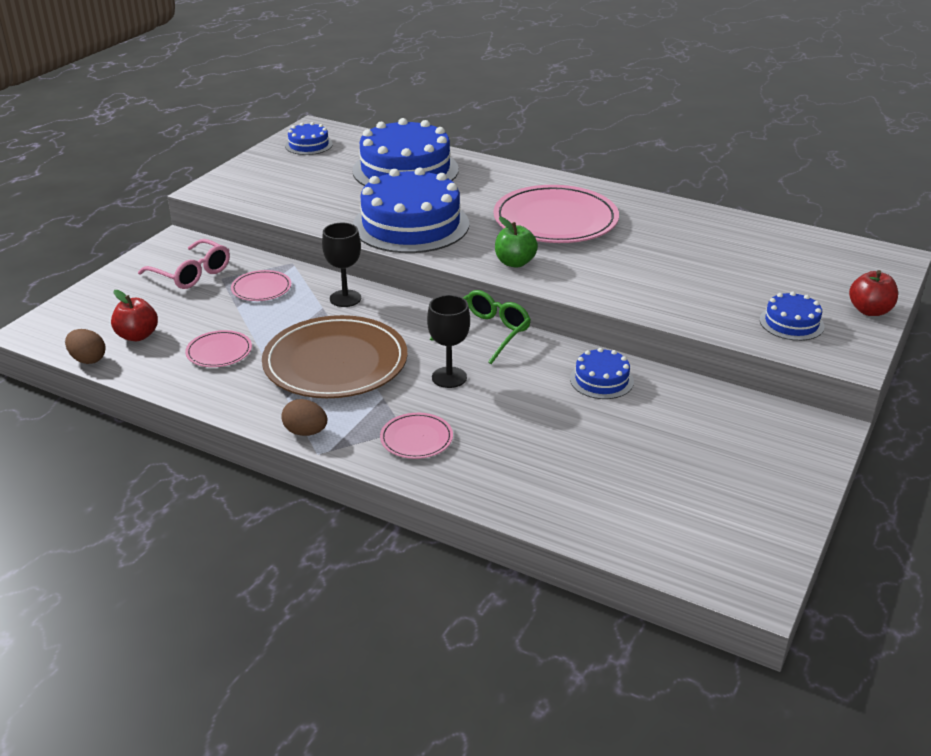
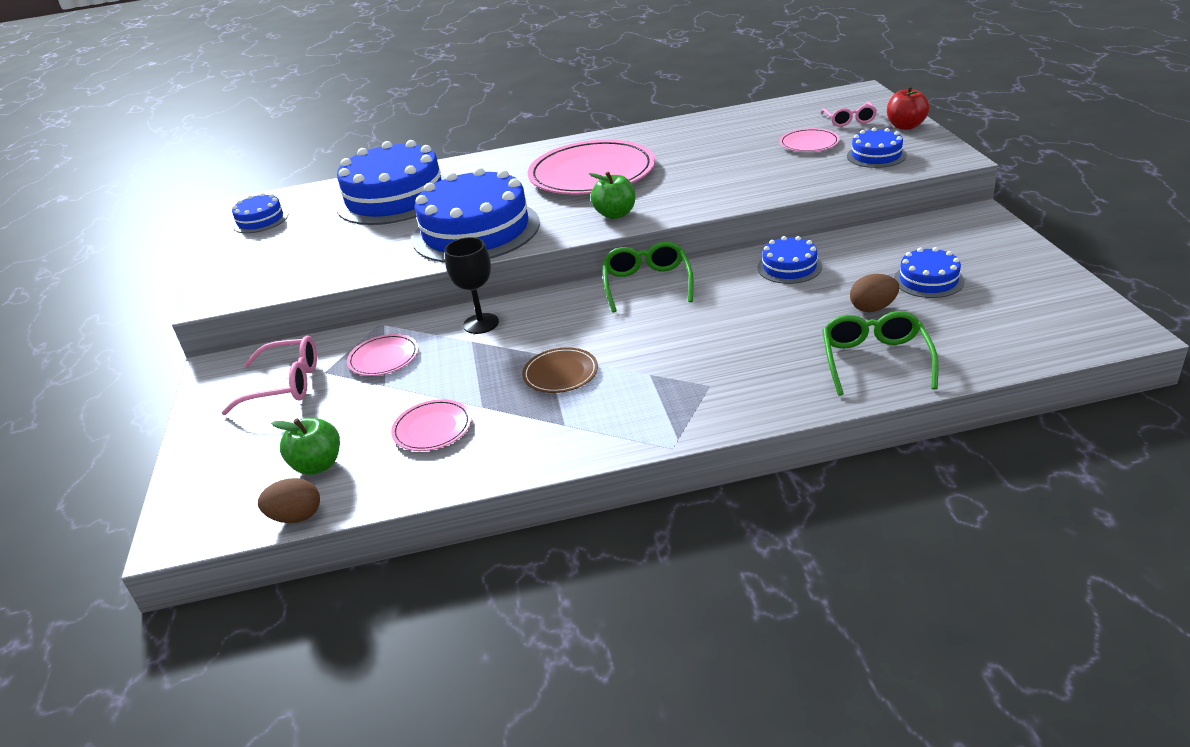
camera: 35 degrees left, 0 degrees up
(137, 336) = (318, 465): red apple -> green apple
(305, 432) = (632, 439): brown egg -> brown egg (873, 308)
(335, 362) = (560, 373): brown plate -> brown plate, size x0.46
(416, 439) = (731, 385): pink plate -> pink plate (809, 143)
(449, 377) = (676, 329): black goblet -> none
(535, 485) = (875, 360): none -> green glasses
(683, 454) = (928, 280): none -> blue cake
(832, 279) = (849, 120): none -> pink glasses

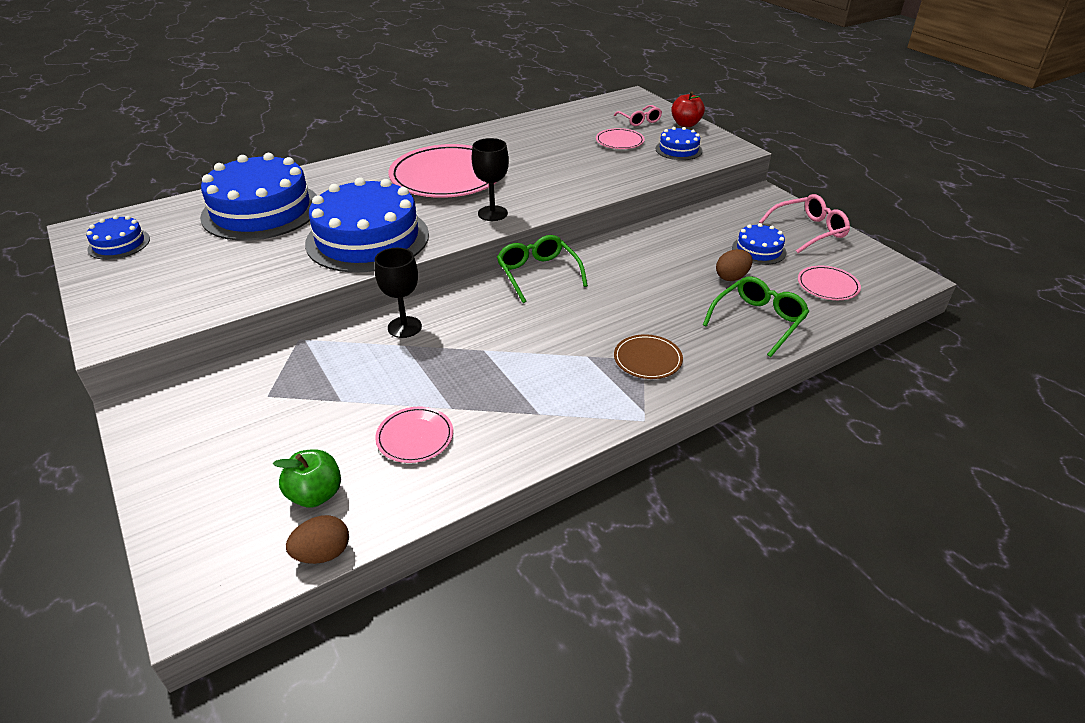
camera: 25 degrees left, 5 degrees up
(285, 384) = (230, 415): pink glasses -> pink glasses (808, 231)
(384, 358) = (324, 373): pink plate -> pink plate (827, 285)
(560, 373) = (508, 366): brown plate -> brown plate (647, 359)
(615, 214) = (492, 213): green apple -> black goblet
(789, 267) = (648, 248): blue cake -> none
(875, 360) = (758, 321): green glasses -> green glasses turned 60 degrees clockwise

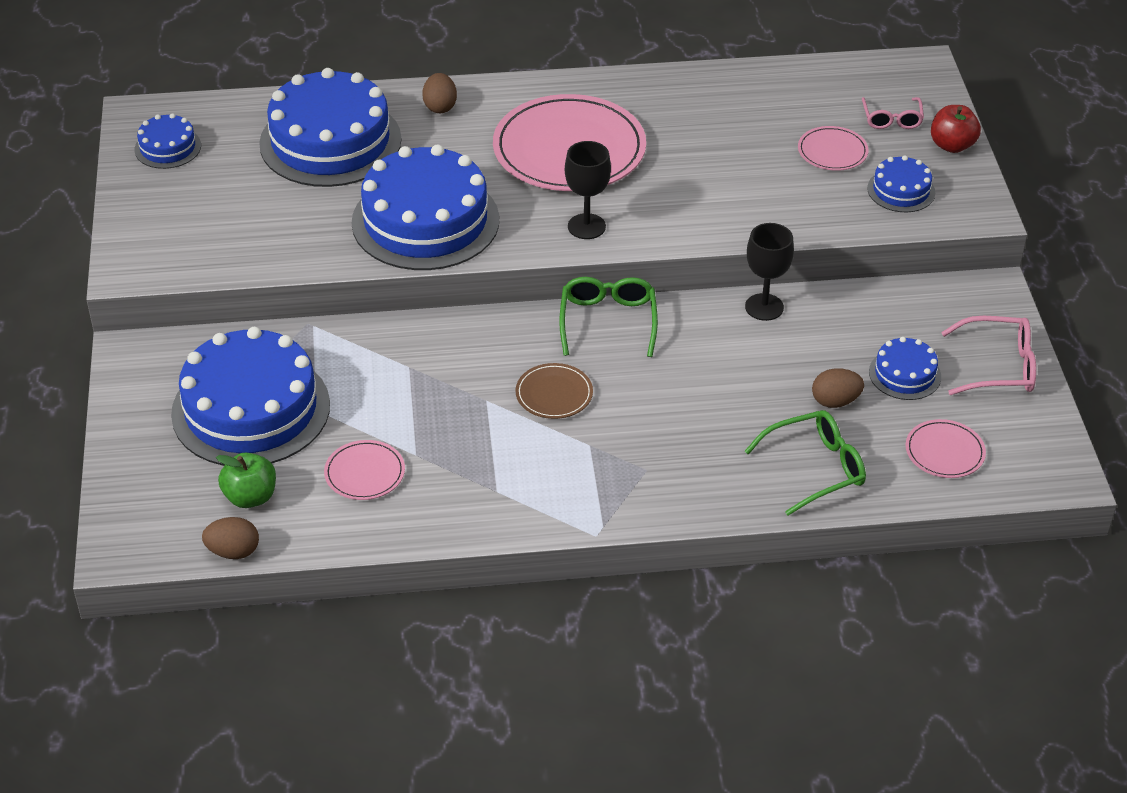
camera: 25 degrees right, 5 degrees up
(279, 419) = (251, 409): none -> blue cake
(336, 174) = (440, 107): none -> brown egg
(404, 327) = (420, 344): black goblet -> black goblet (764, 307)
(647, 359) = (651, 471): brown plate -> brown plate (554, 394)

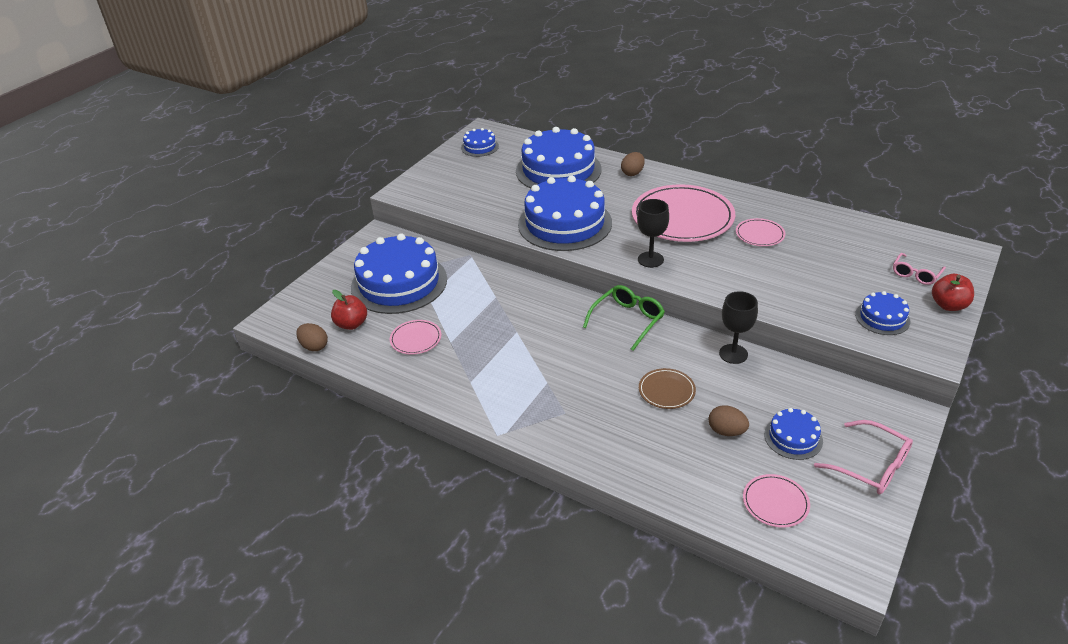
camera: 40 degrees right, 5 degrees down
(250, 497) = (351, 324): green apple -> red apple
(554, 394) = (556, 345): brown plate -> brown plate (666, 390)
(815, 468) = (672, 466): green glasses -> none
(832, 151) = (853, 277): pink plate -> pink plate (760, 234)

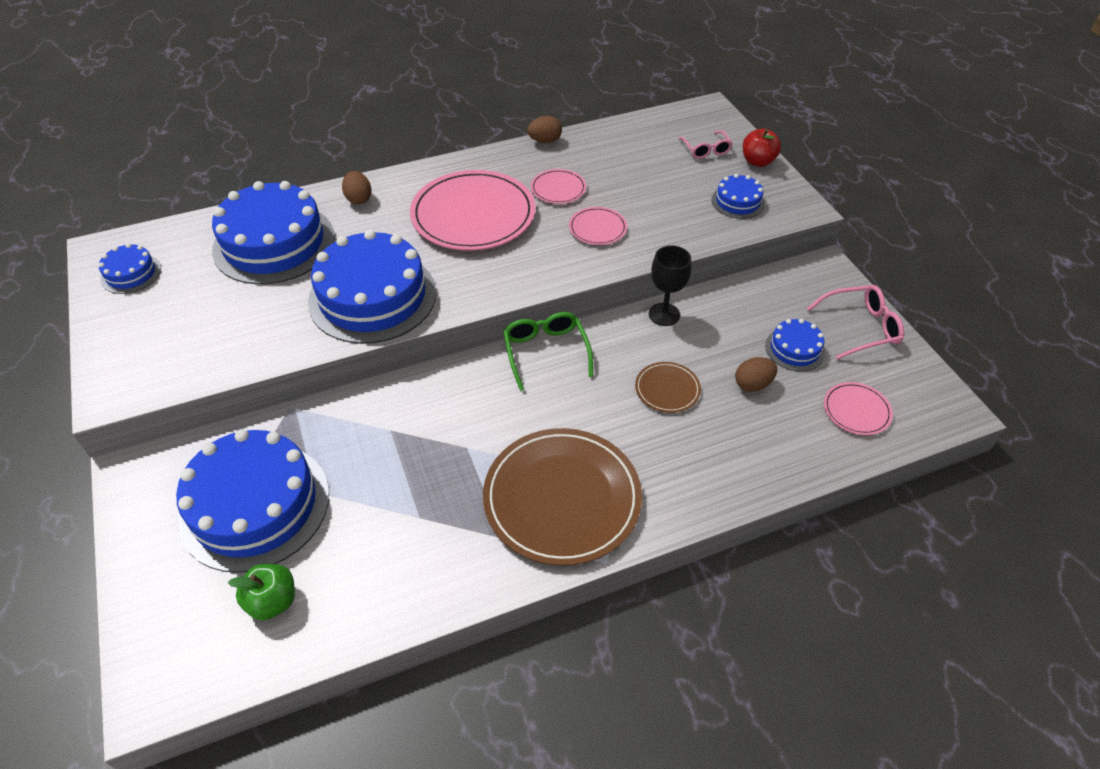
camera: 55 degrees left, 10 degrees up
(314, 346) = (267, 670): brown egg -> brown egg (545, 141)
(351, 324) = (272, 601): red apple -> green apple
(416, 339) = (377, 548): pink plate -> pink plate (597, 228)
(523, 390) = (562, 498): none -> brown plate
(650, 259) = (508, 276): black goblet -> none

